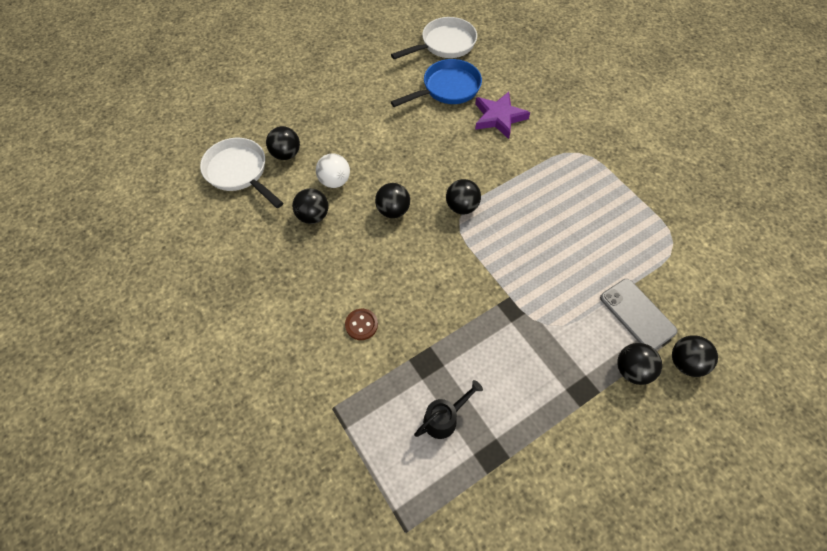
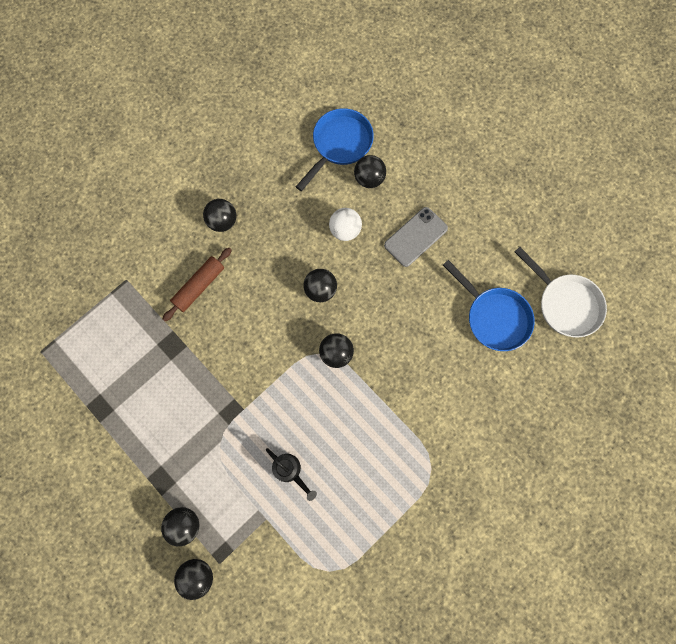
camera: 80 degrees right, 15 degrees up
(239, 172) = (339, 145): white pan -> blue pan
(313, 216) = (302, 221): black ball -> black ball (222, 221)
(361, 325) = (199, 286): brown button -> brown rolling pin
(444, 418) = (126, 367): black watering can -> black watering can (290, 471)
(499, 117) = (463, 377): purple star -> none
(637, 314) = (241, 531): grey phone -> grey phone (415, 237)

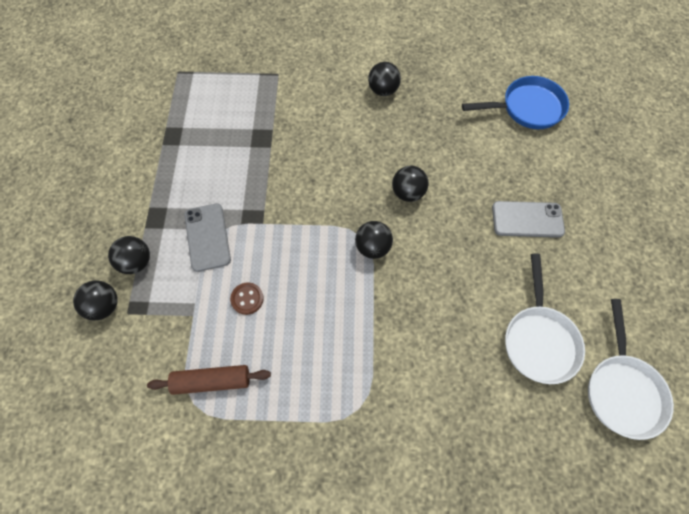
camera: 45 degrees right, 10 degrees down
(199, 286) = (321, 117): brown rolling pin -> brown rolling pin (212, 381)
(215, 457) = (207, 237): none -> grey phone
(290, 471) = (247, 299): black watering can -> brown button
(345, 230) = (471, 168): white ball -> none
(369, 179) = (528, 148): black ball -> none
(494, 317) = (539, 339): blue pan -> white pan

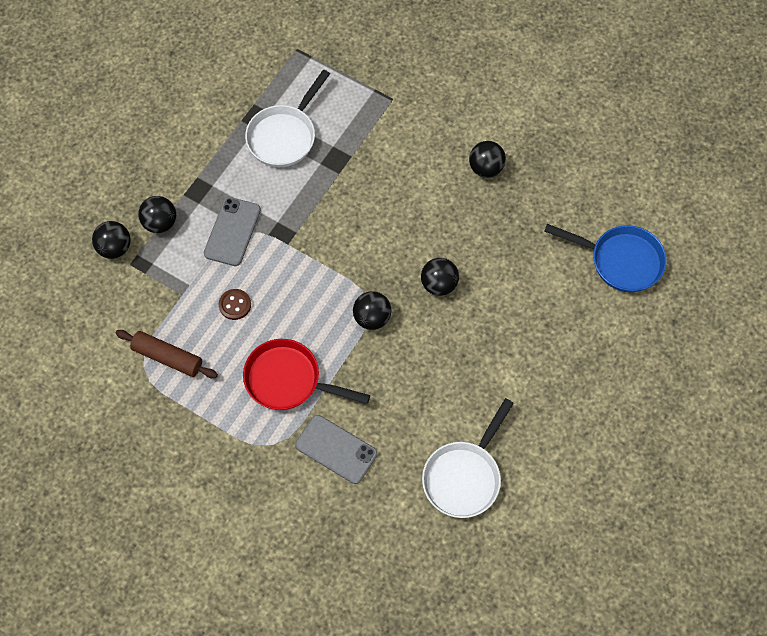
camera: 30 degrees right, 0 degrees up
(336, 340) = (288, 380): none -> red pan
(527, 219) = (535, 369): grey phone -> grey phone (336, 449)
(622, 390) = (506, 556): white pan -> white pan (284, 136)

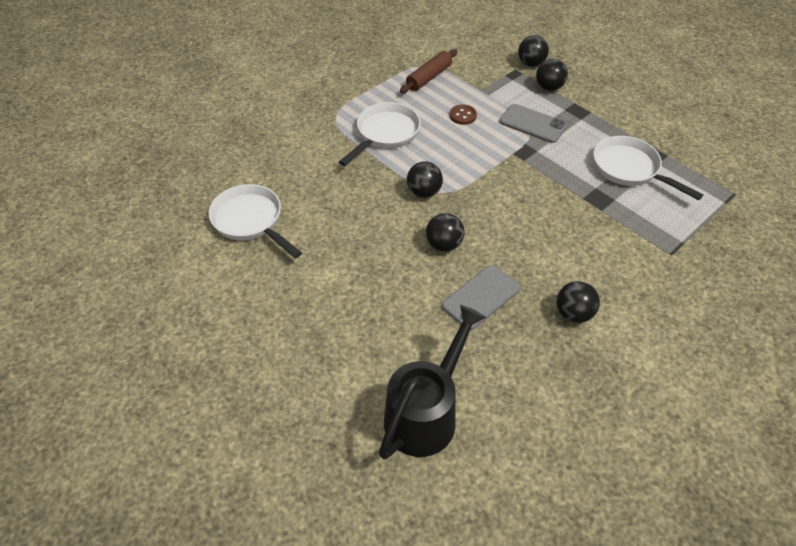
camera: 105 degrees right, 15 degrees down
(288, 380) = (385, 134): red pan -> white pan
(336, 449) = (314, 150): grey phone -> grey phone (481, 297)
(620, 261) = (426, 412): blue pan -> black watering can

